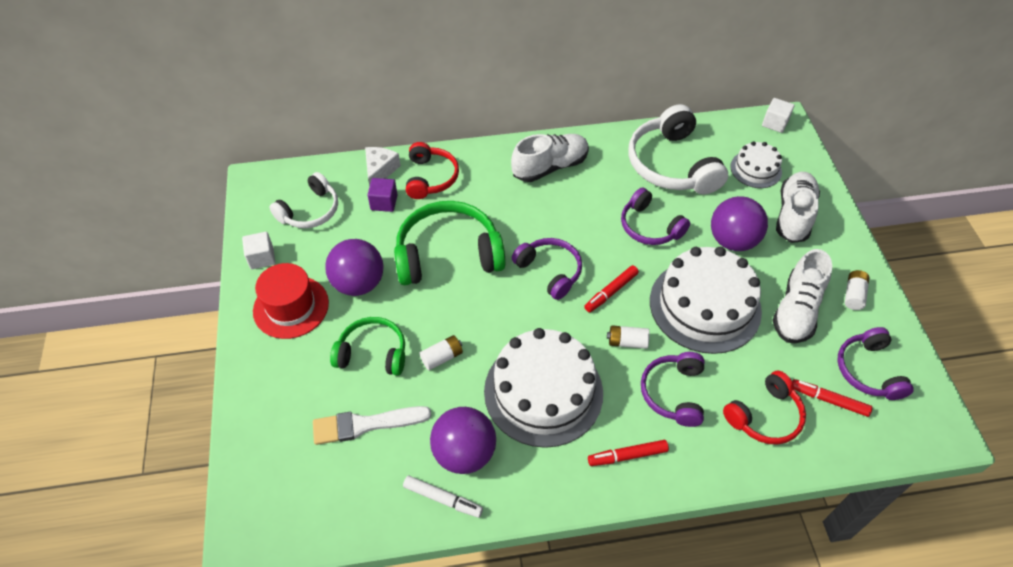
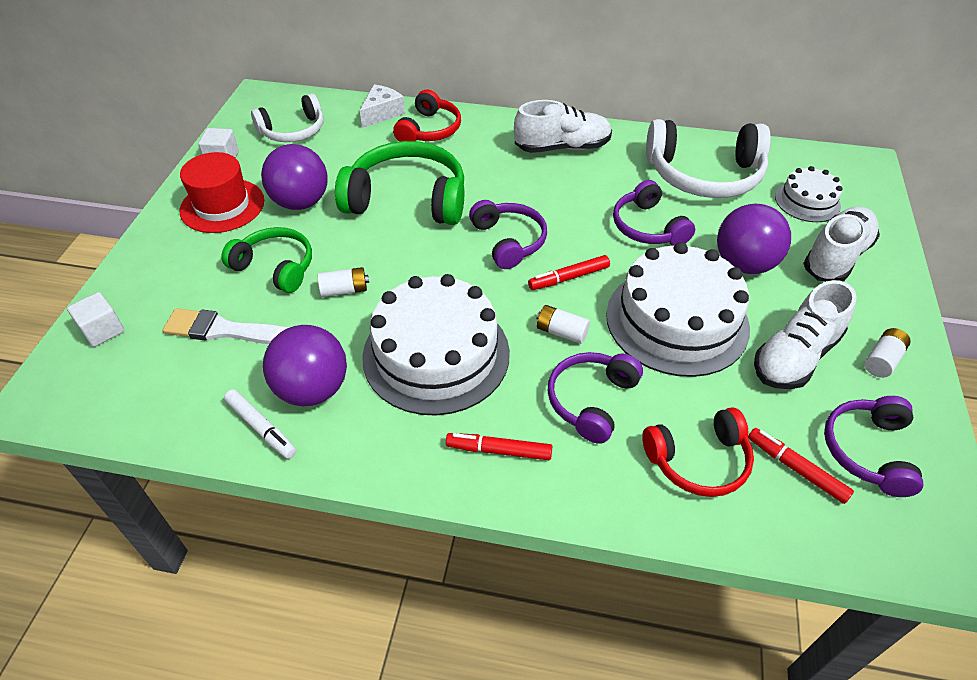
camera: 20 degrees right, 5 degrees down
(384, 202) = (369, 140): purple cube -> none
(671, 165) = (704, 175): white headphones -> white headphones turned 90 degrees counterclockwise
(775, 123) = (852, 163): white cube -> white cube (103, 330)

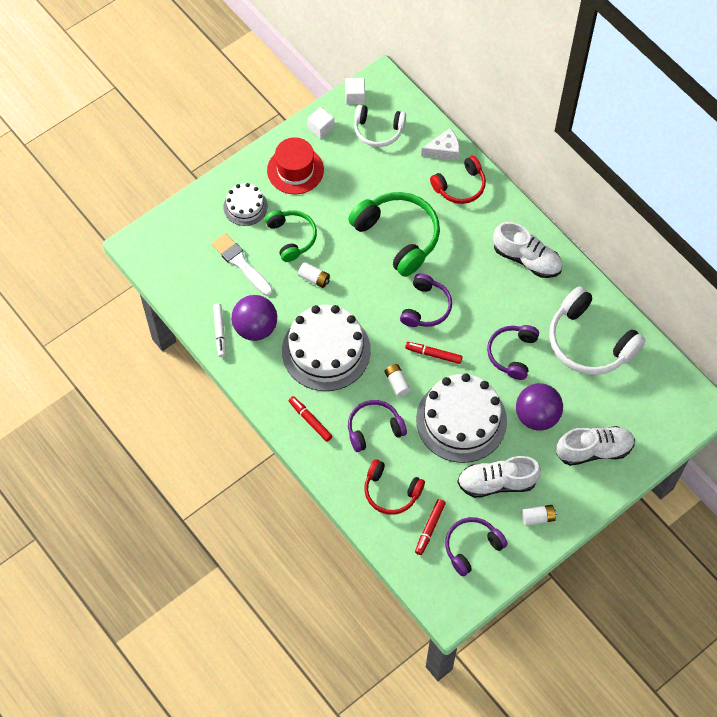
camera: 40 degrees right, 15 degrees up
(103, 330) = (186, 221): white cube -> white cube (355, 96)
(301, 202) = (338, 197): purple ball -> none
(796, 468) = (429, 528): red marker -> red marker turned 150 degrees counterclockwise
(807, 201) = (627, 405): white cake -> white cake (245, 206)

